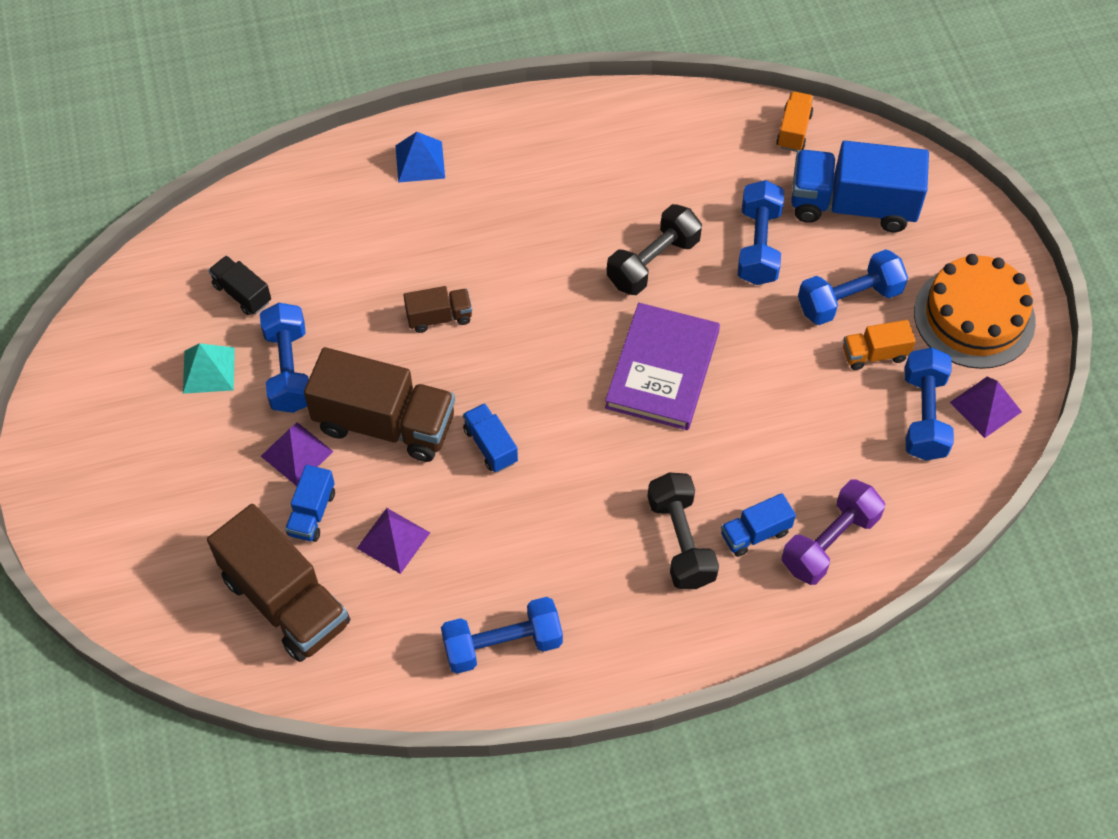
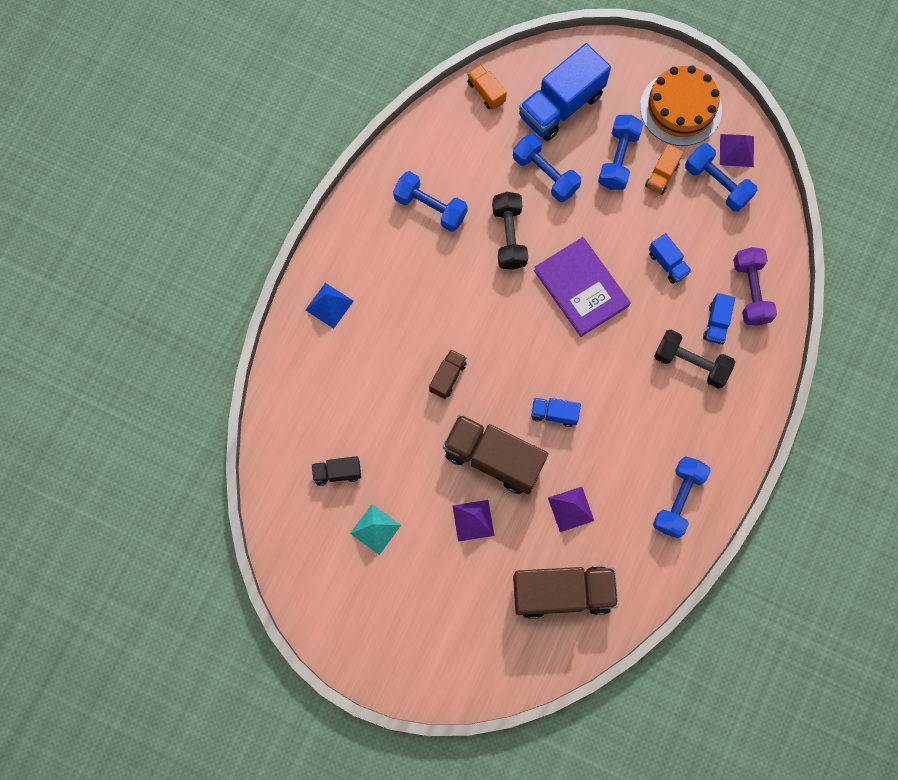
camera: 50 degrees left, 15 degrees up
(289, 369) = (413, 484): blue dumbbell -> blue dumbbell (430, 208)
(312, 513) = (518, 539): blue truck -> blue truck (667, 263)
(385, 423) = (493, 458): brown truck -> brown truck turned 120 degrees counterclockwise

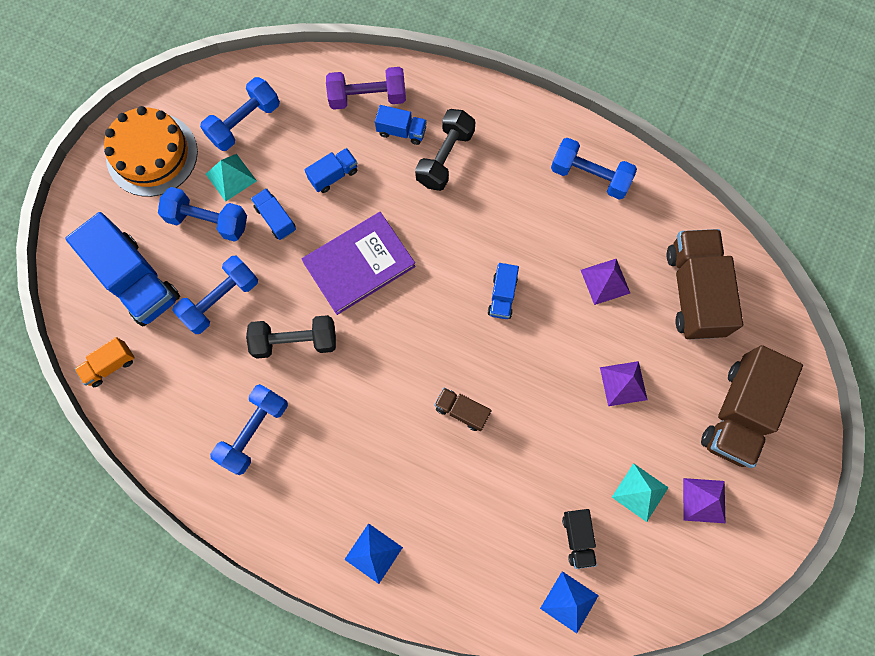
camera: 90 degrees left, 0 degrees up
(285, 463) = (569, 602): none -> blue pyramid
(493, 458) = (554, 361): brown truck -> brown truck (738, 412)
(622, 215) = (276, 219): none -> blue truck
(661, 175) = (231, 177): orange truck -> turquoise pyramid
(736, 150) = (207, 101): purple pyramid -> purple pyramid (704, 500)

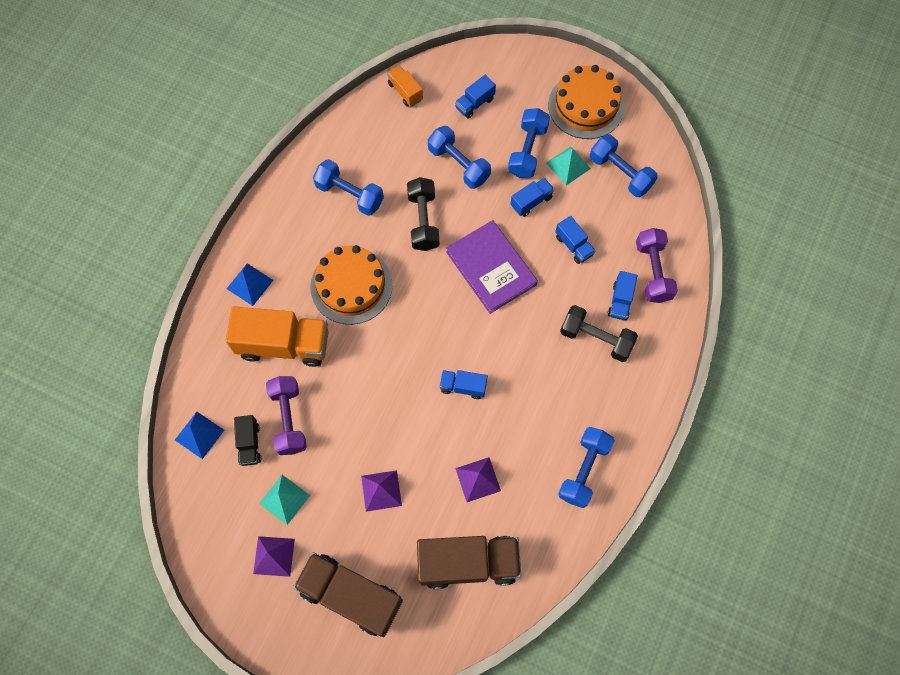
camera: 90 degrees right, 5 degrees down
(136, 280) = (475, 103): blue truck -> blue truck, size x0.49
(378, 425) = (351, 286): none -> orange cake
(453, 504) = (283, 344): none -> orange truck
(462, 411) = (361, 352): brown truck -> none
(546, 492) = (289, 419): none -> purple dumbbell
(577, 538) = (249, 444): black truck -> black truck turned 90 degrees counterclockwise

